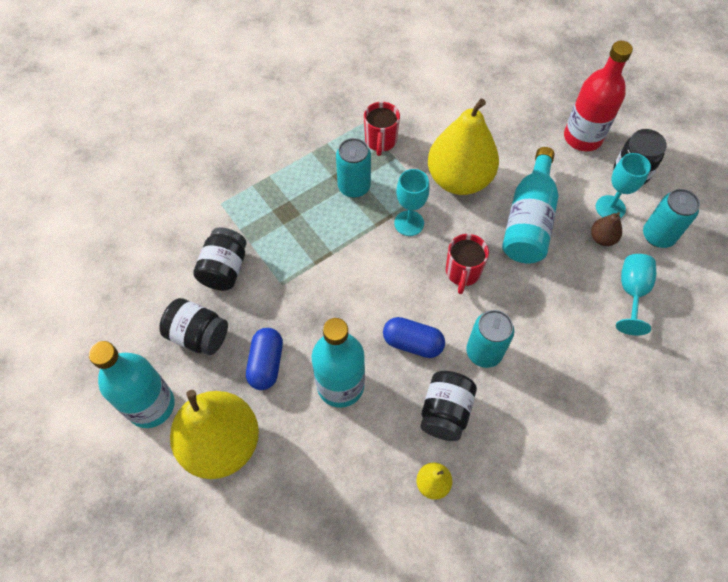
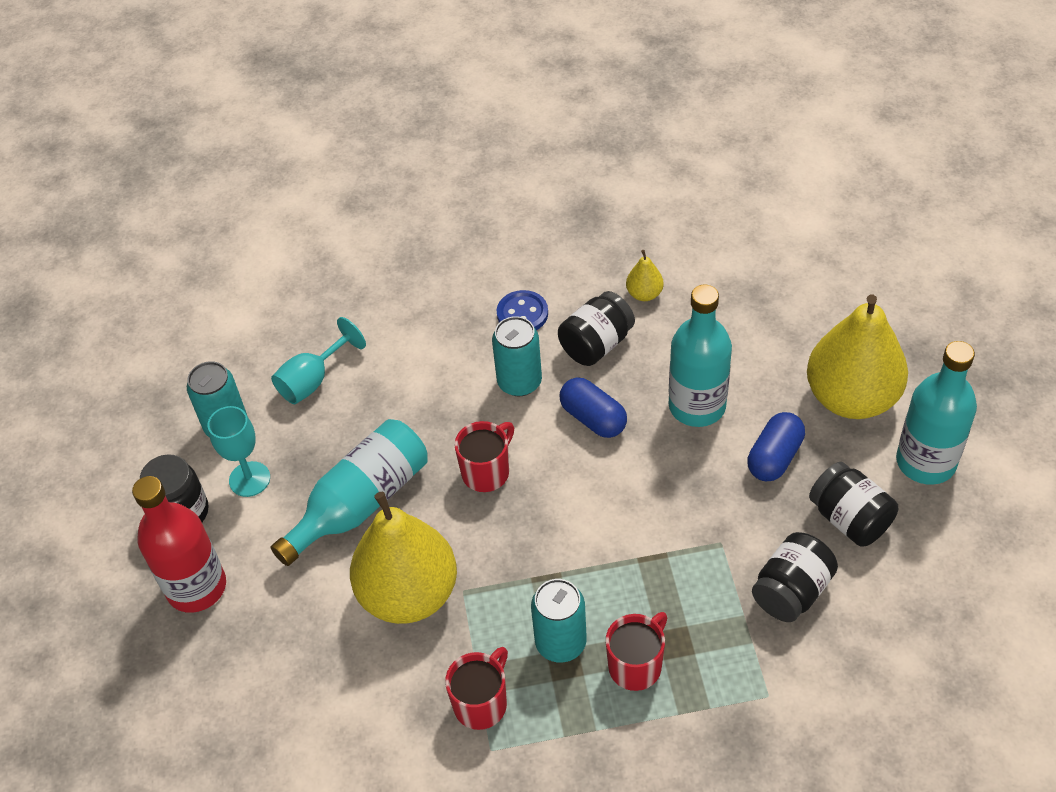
camera: 150 degrees left, 10 degrees down
(304, 191) = (636, 665): none -> red mug
(409, 223) = (515, 559): turquoise goblet -> none
(521, 418) = (522, 314): none -> blue button
(602, 238) = (292, 447): brown pear -> none

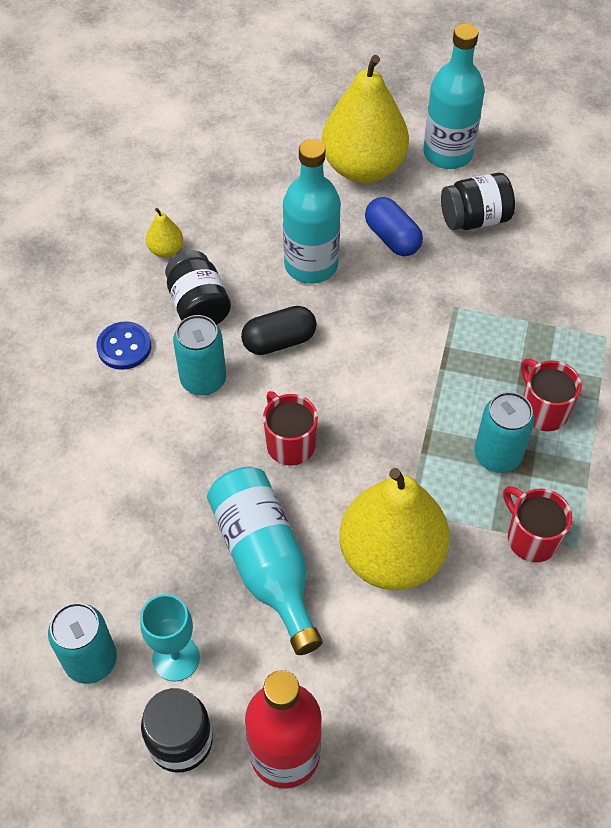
camera: 70 degrees left, 5 degrees up
(313, 380) = (84, 555): turquoise goblet -> none
(593, 418) = (279, 341): blue capsule -> black capsule
(791, 591) = (521, 282): black jar -> none

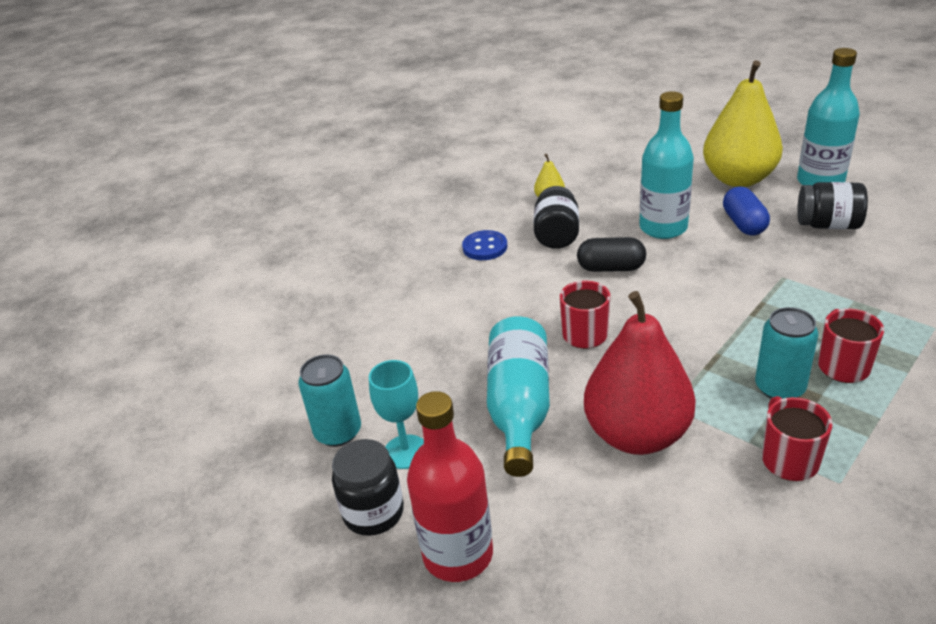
camera: 30 degrees right, 20 degrees down
(203, 380) = (535, 278): turquoise can -> none
(391, 556) = (637, 435): yellow pear -> red pear

